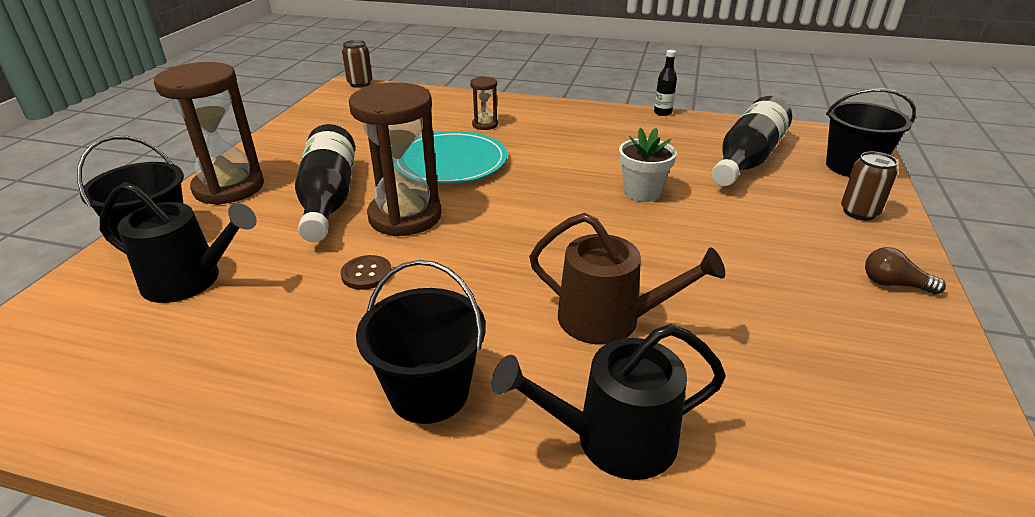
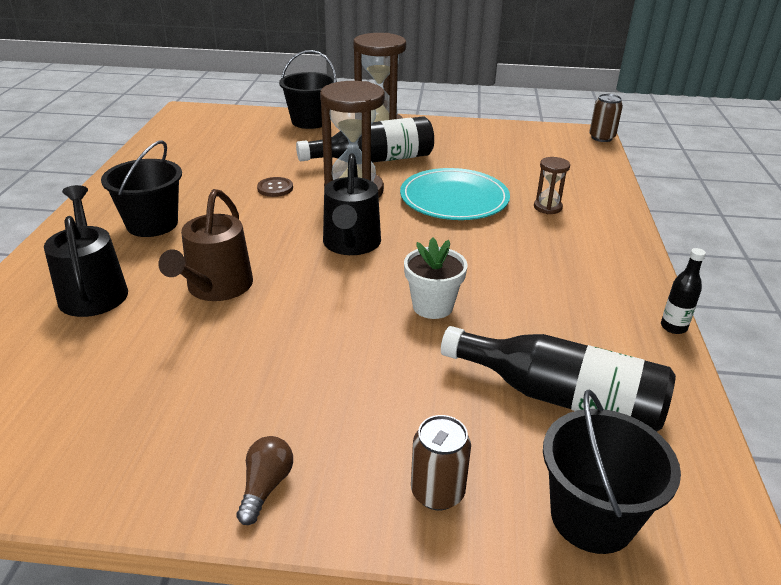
camera: 80 degrees right, 0 degrees up
(190, 280) = (266, 139): black watering can -> black watering can (351, 244)

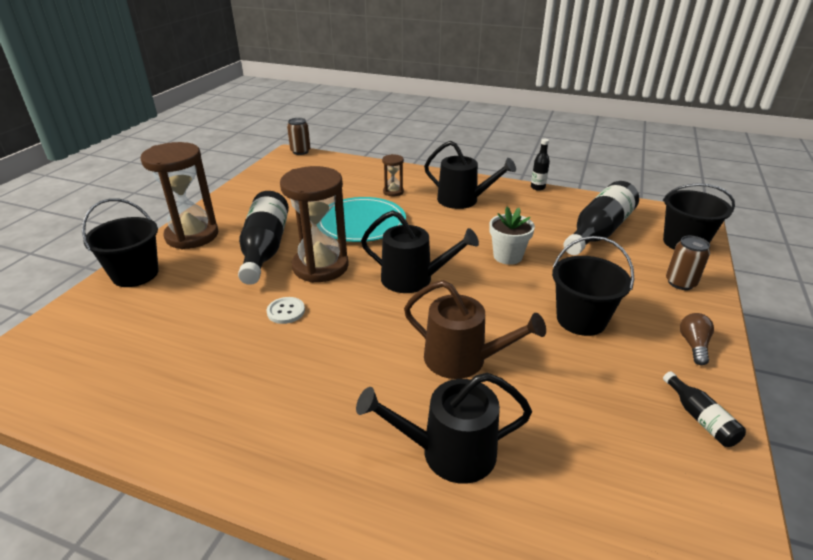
camera: 75 degrees left, 0 degrees up
(118, 472) = (700, 418): none -> black bottle
(152, 224) = (320, 406): black bucket -> black bucket (581, 319)
(266, 486) = (693, 345): brown light bulb -> brown light bulb turned 75 degrees clockwise
(275, 188) = (286, 311): brown button -> white button
(566, 260) = (462, 200): none -> black watering can

